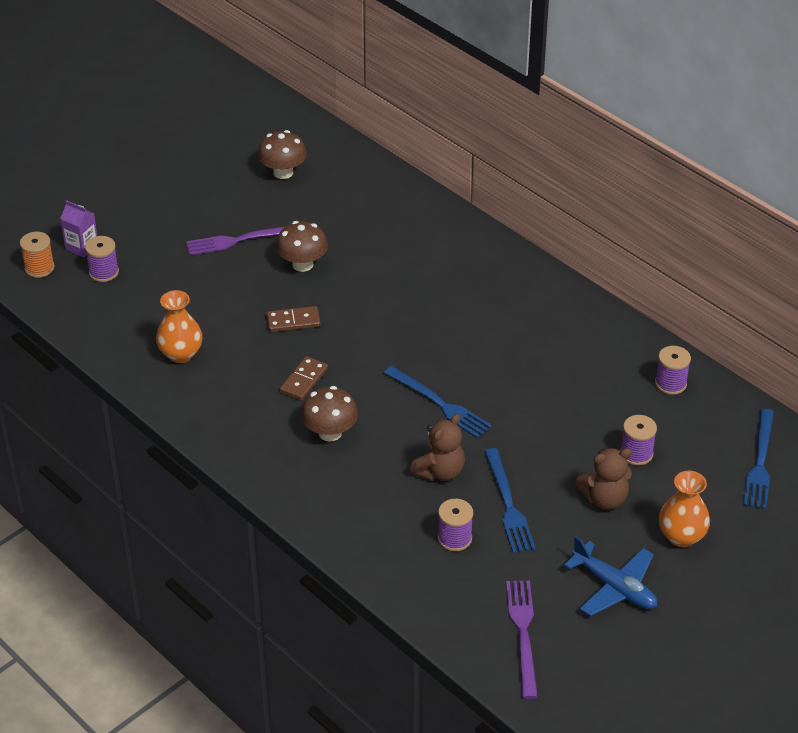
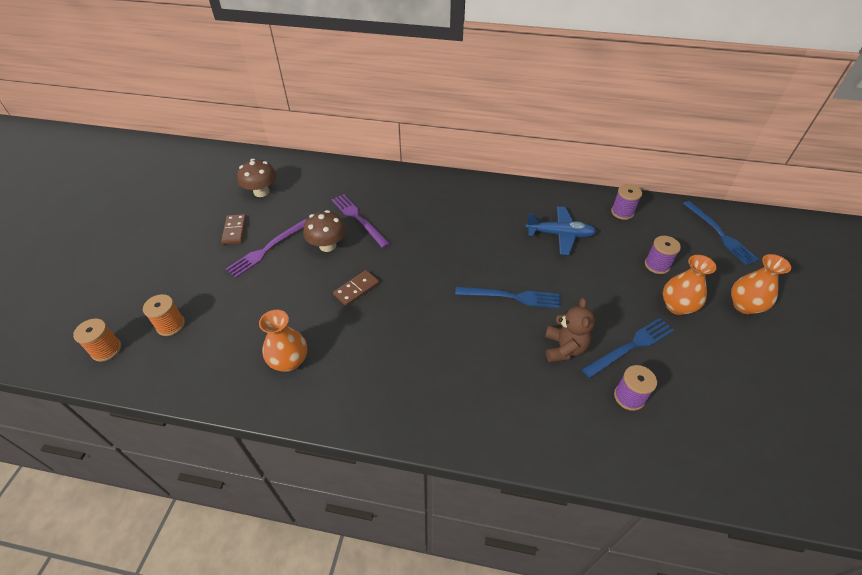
camera: 35 degrees left, 5 degrees up
(82, 247) = (136, 313): purple carton -> none
(104, 272) = (171, 325): purple spool -> orange spool
(304, 380) = (404, 331): brown domino -> brown domino (235, 230)
(330, 433) = (461, 362): brown mushroom -> none
(508, 504) = (631, 346): blue fork -> blue fork turned 75 degrees counterclockwise
(523, 633) = (757, 449): purple fork -> purple fork (358, 219)
(604, 499) = (677, 306): brown teddy bear -> orange vase
(614, 587) = (758, 368): blue plane -> blue plane (560, 235)

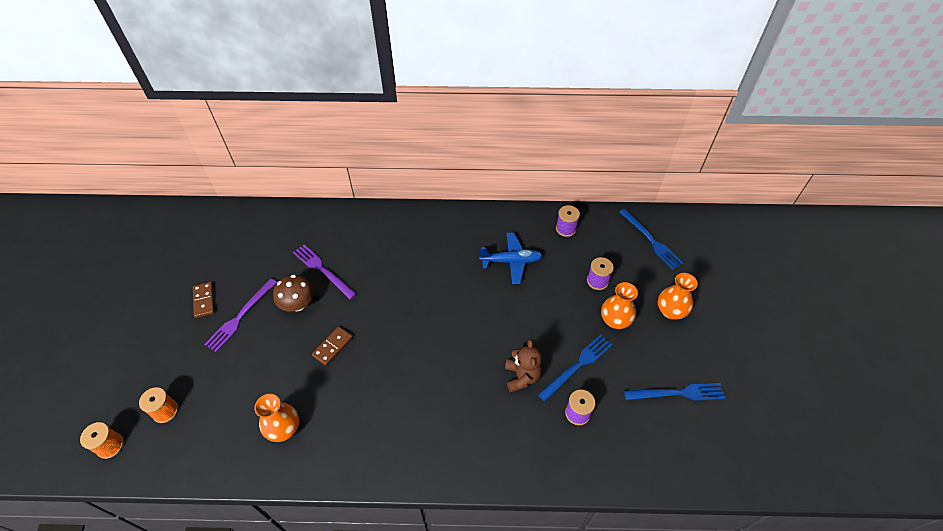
camera: 10 degrees left, 5 degrees up
(261, 192) = (221, 252): brown mushroom -> none
(512, 297) = (473, 333): blue fork -> blue fork (677, 393)

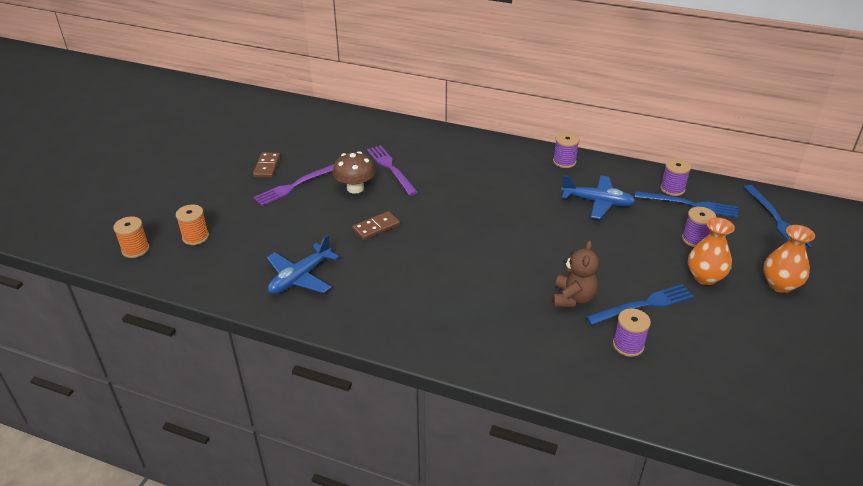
camera: 20 degrees right, 15 degrees down
(284, 429) = (300, 277): orange vase -> blue plane
(471, 220) = (564, 162): none -> purple spool
(677, 393) = (764, 359): blue fork -> blue fork (690, 205)

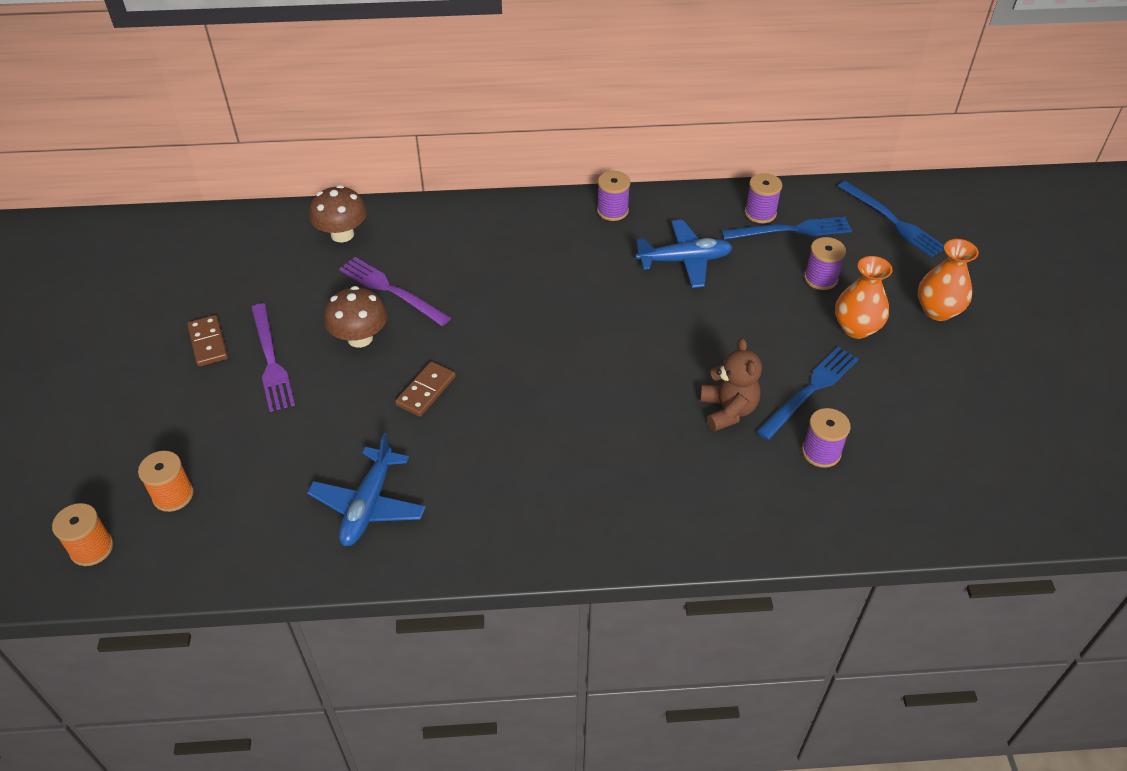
camera: 25 degrees left, 10 degrees up
(296, 185) = (271, 360): purple fork -> purple fork turned 45 degrees counterclockwise
(381, 132) = (342, 234): none -> brown mushroom

